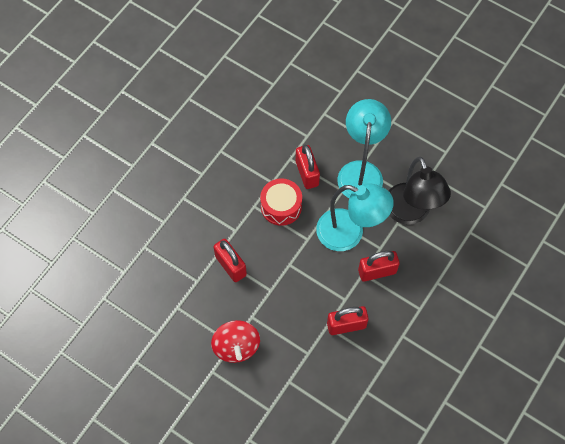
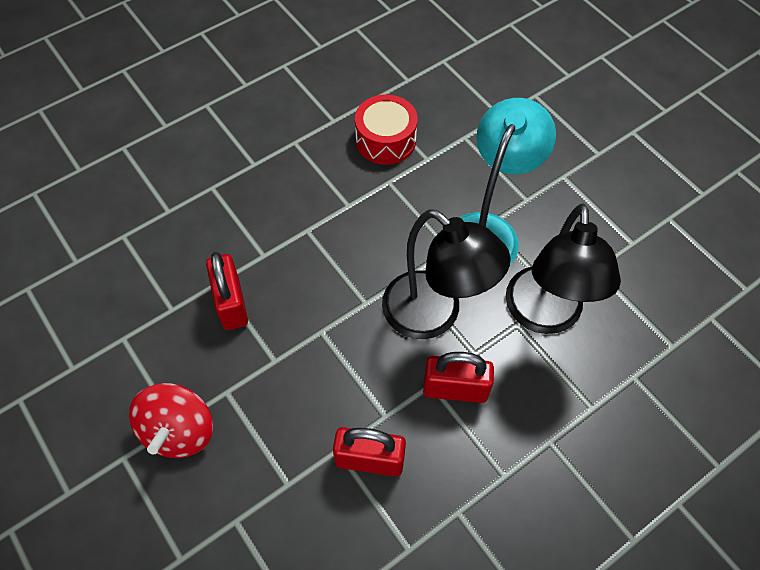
camera: 20 degrees right, 5 degrees down
(281, 206) = (346, 243): red drum -> red drum (385, 140)
(307, 173) = (405, 209): red padlock -> none
(349, 233) = (434, 315): turquoise lamp -> black lamp

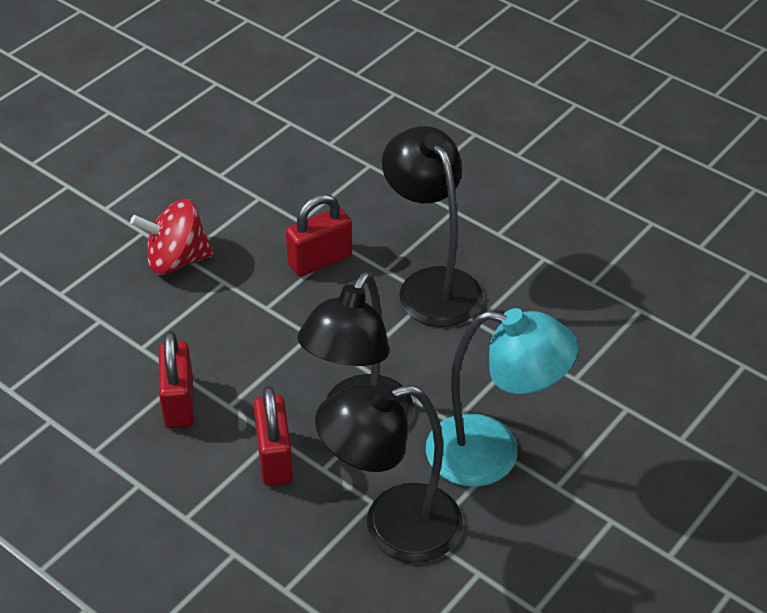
camera: 75 degrees right, 15 degrees down
(295, 225) = (432, 285): none -> black lamp
(385, 140) = (584, 335): red drum -> none

